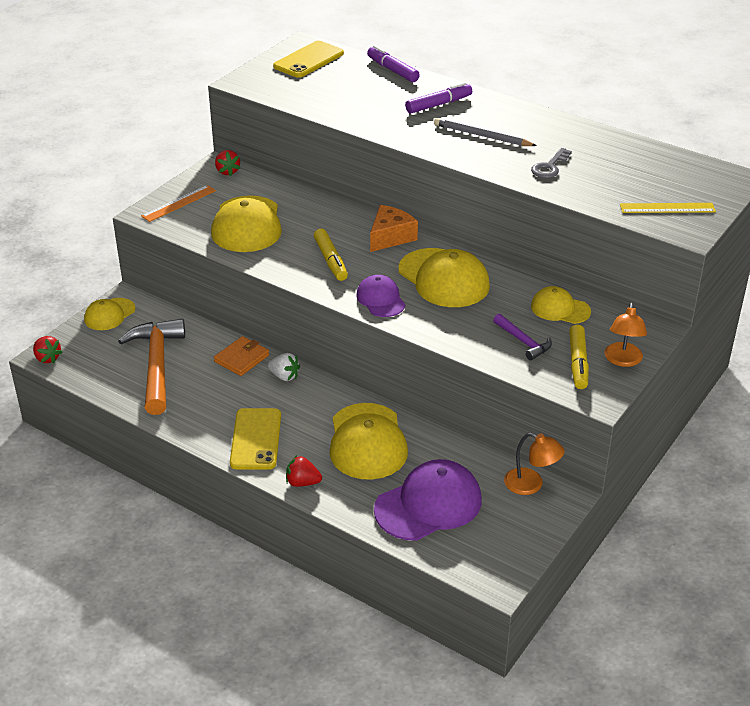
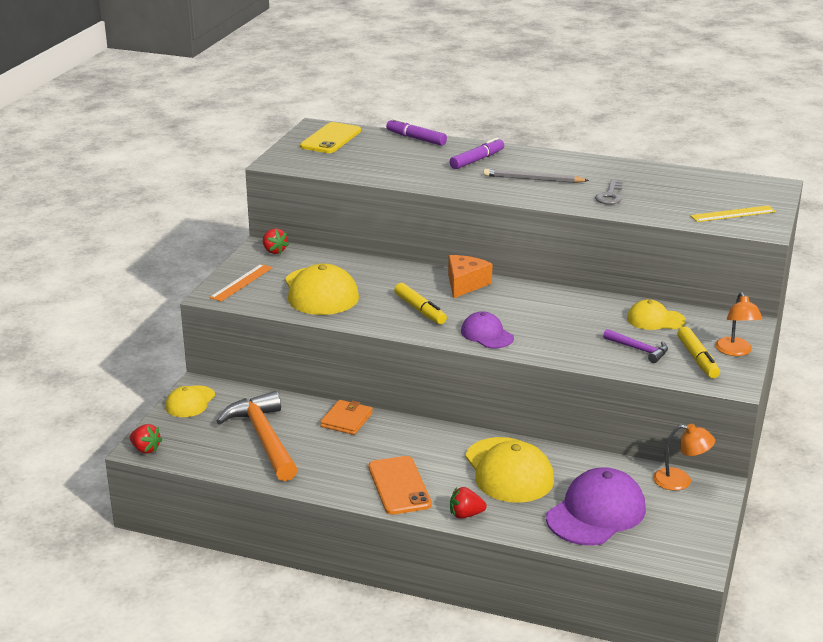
camera: 15 degrees left, 10 degrees down
(256, 439) = (399, 486): yellow phone -> orange phone
(284, 376) = (397, 428): white strawberry -> none
(444, 278) = (535, 310): yellow cap -> none

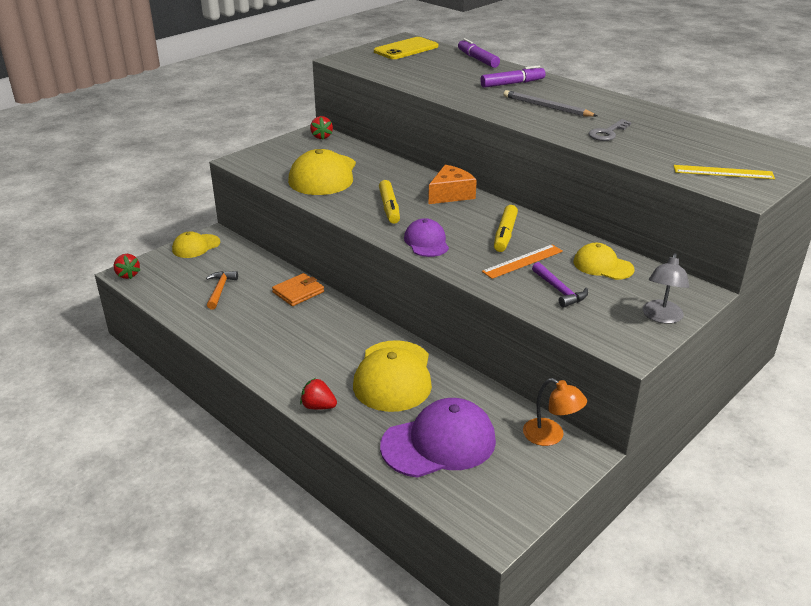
camera: 25 degrees right, 5 degrees up
(241, 282) = (270, 155): orange ruler -> orange ruler (522, 261)
(263, 438) = (220, 290): orange hammer -> orange hammer, size x0.50
(399, 486) = (287, 362): orange phone -> none
(697, 359) = (613, 315): yellow marker -> yellow marker (505, 234)
(735, 351) = (661, 317): orange lamp -> grey lamp

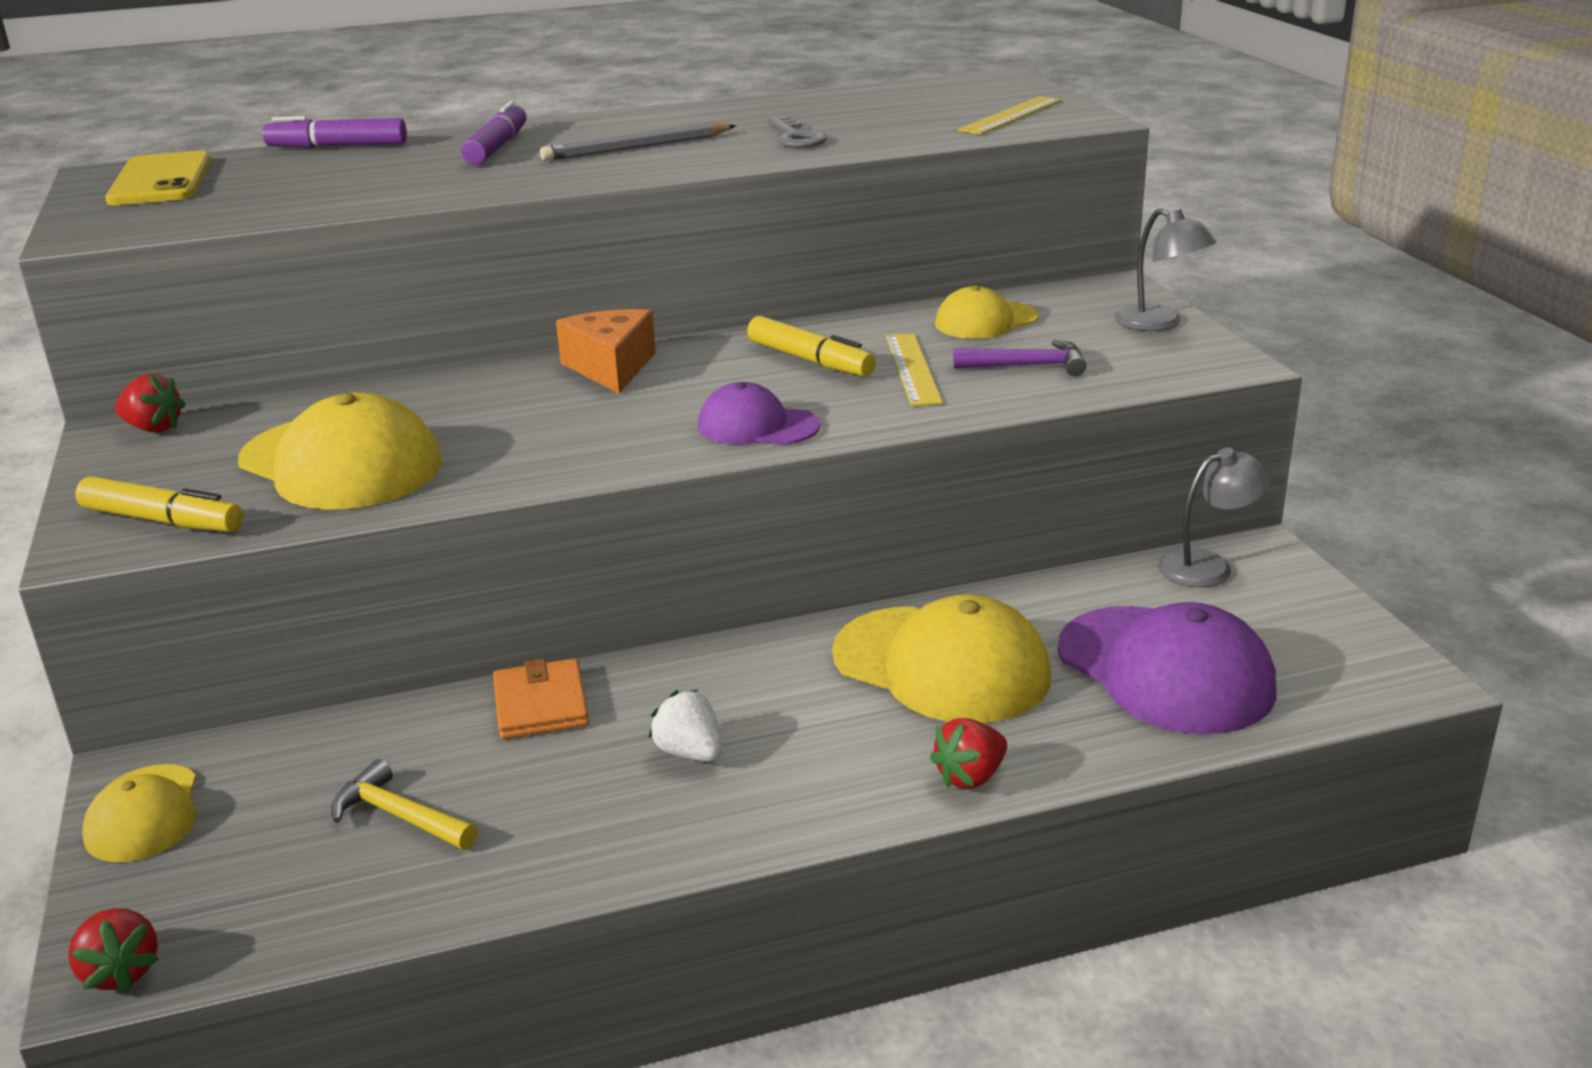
camera: 60 degrees left, 5 degrees down
(128, 275) = (121, 972): red strawberry -> red strawberry turned 60 degrees clockwise
(220, 290) = (399, 816): orange hammer -> yellow hammer
(290, 334) = (690, 753): none -> white strawberry
(389, 208) = (583, 429): yellow marker -> yellow marker (163, 521)
(439, 443) = (1165, 670): purple cap -> purple cap turned 135 degrees clockwise
(522, 261) = (912, 369): orange ruler -> yellow ruler
(551, 436) = (1208, 566): orange lamp -> grey lamp

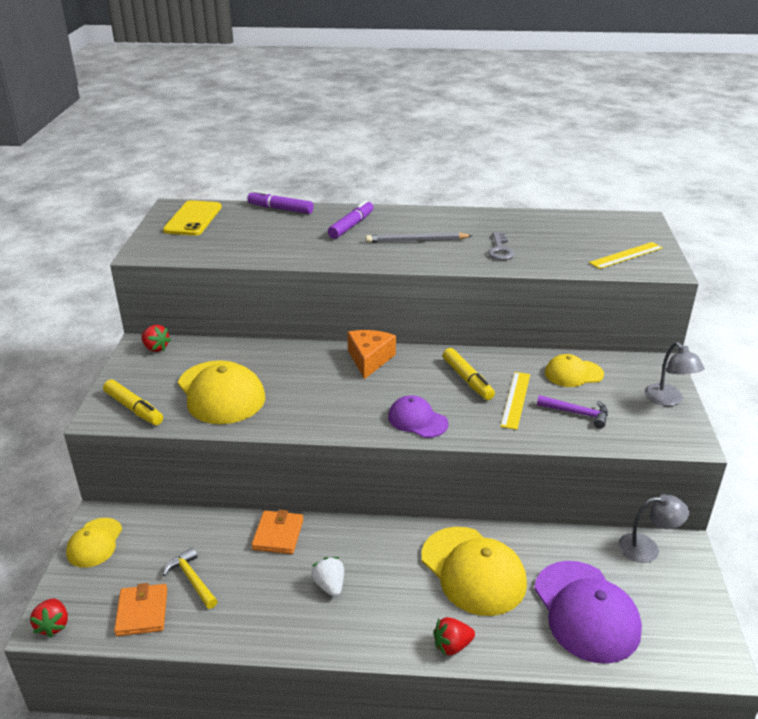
camera: 20 degrees right, 5 degrees up
(318, 895) = (142, 612): none -> orange wallet

